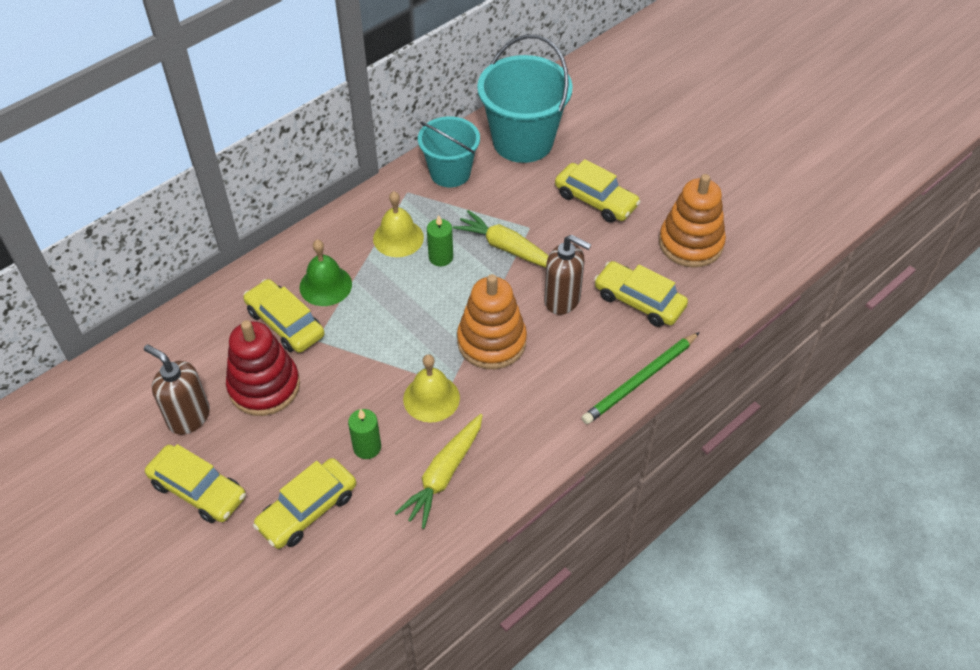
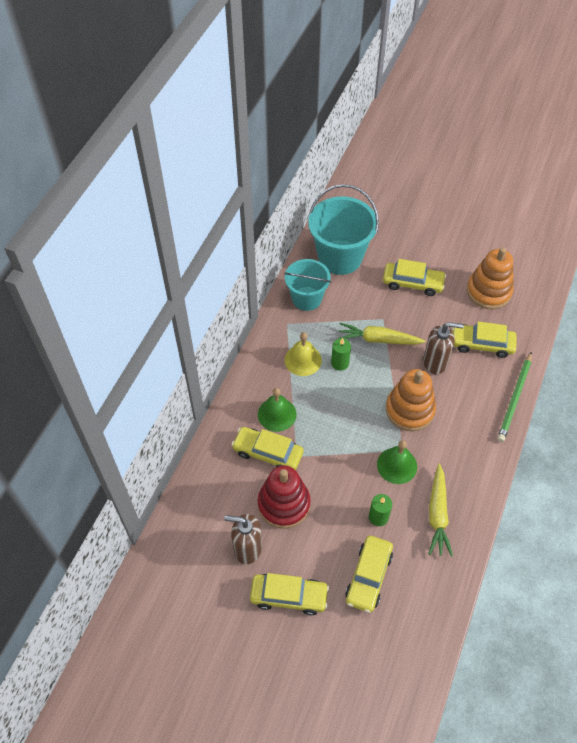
camera: 25 degrees left, 5 degrees up
(431, 398) = (397, 465): yellow bell -> green bell

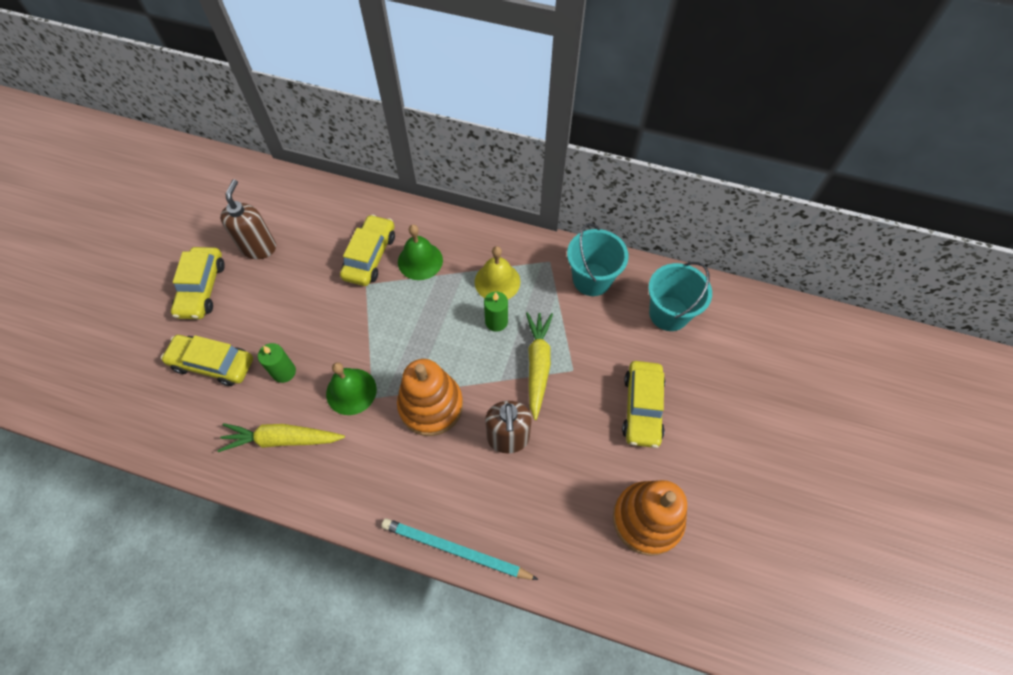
camera: 85 degrees right, 5 degrees up
(284, 504) = (306, 276): red stacking toy -> none
(340, 257) = (669, 313): turquoise bucket -> turquoise bucket, size x0.65
(481, 344) = (546, 505): yellow car -> none
(515, 398) = (455, 550): green pencil -> turquoise pencil

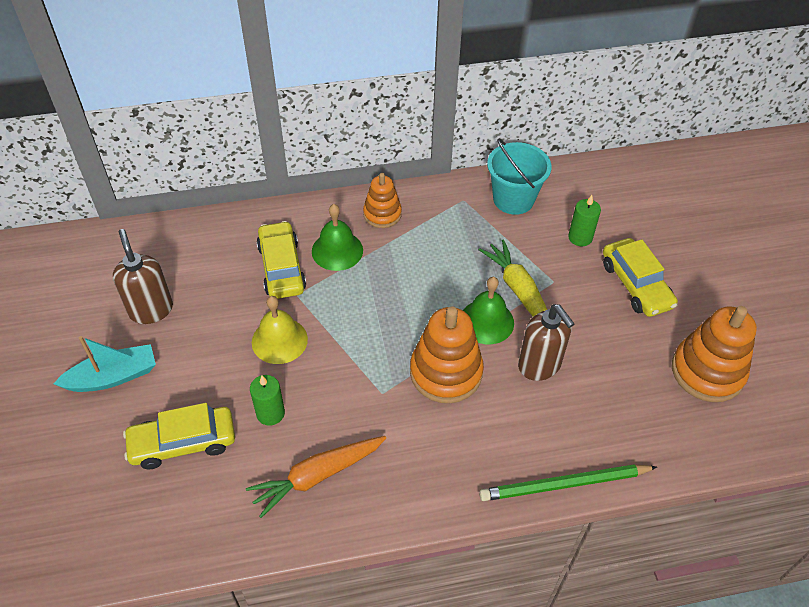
camera: 30 degrees left, 10 degrees down
(202, 288) = (113, 377): yellow car -> turquoise boat
(282, 439) = (317, 476): yellow carrot -> orange carrot
(351, 391) = (356, 397): green bell -> green bell (486, 321)
(455, 550) = (564, 484): turquoise pencil -> green pencil
(475, 245) = (382, 214): none -> orange stacking toy
(496, 322) = (453, 272): green candle -> green candle (580, 237)
(497, 281) = (427, 237): yellow bell -> yellow bell (279, 340)
(669, 313) = (600, 199): turquoise bucket -> none

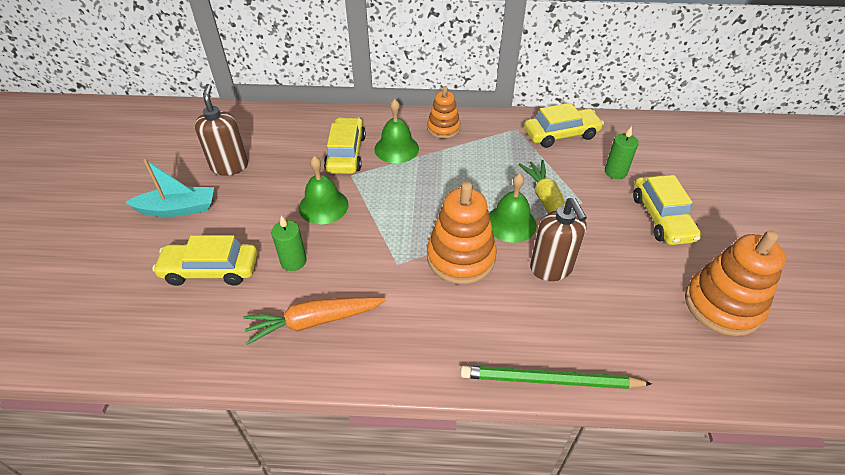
camera: 15 degrees right, 5 degrees down
(279, 340) = (323, 206): yellow bell -> green bell
(513, 199) = (561, 134): turquoise bucket -> yellow car

